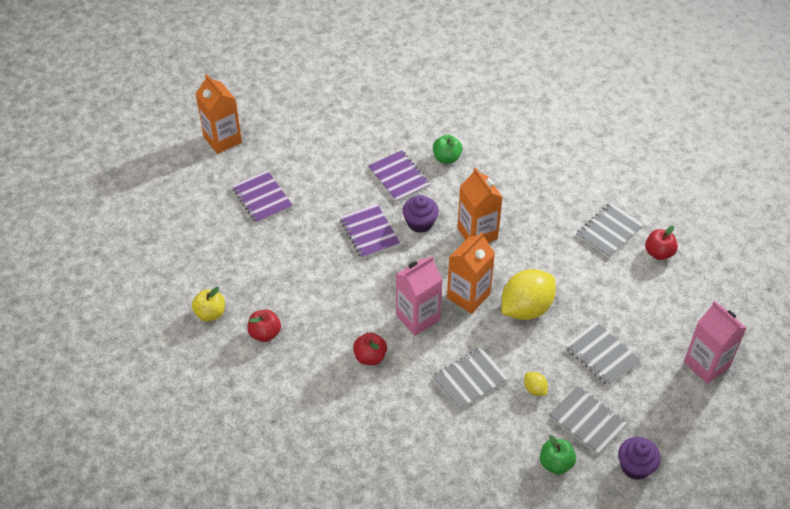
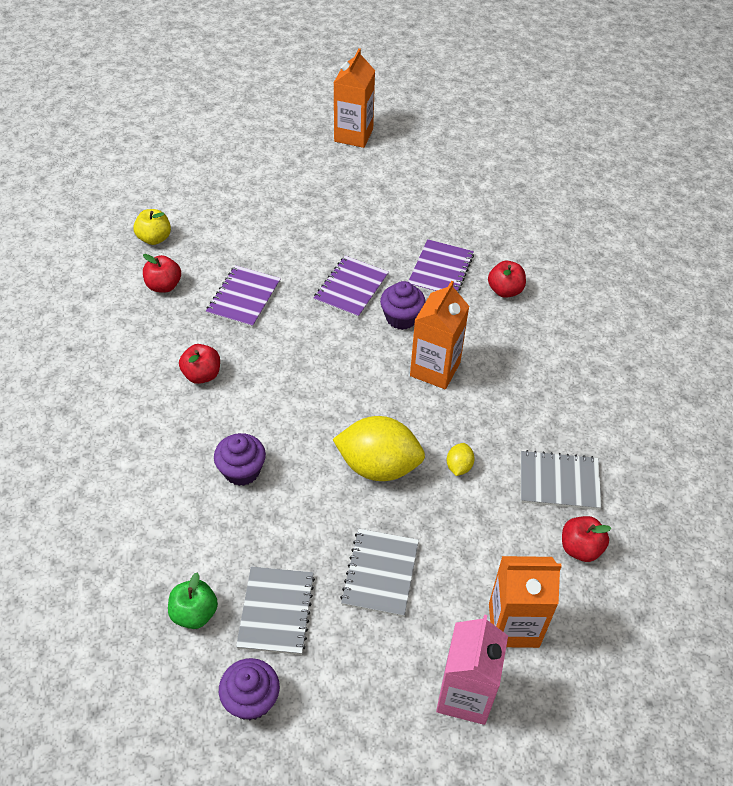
camera: 50 degrees right, 0 degrees up
(262, 198) = (315, 196): purple notebook -> purple notebook (244, 298)
(417, 317) = (283, 383): pink carton -> none
(446, 158) = (505, 290): green apple -> red apple
(468, 296) = (348, 408): orange carton -> orange carton (513, 625)
(469, 380) = (242, 470): grey notebook -> purple cupcake
(534, 389) = (278, 536): yellow lemon -> yellow lemon (459, 466)

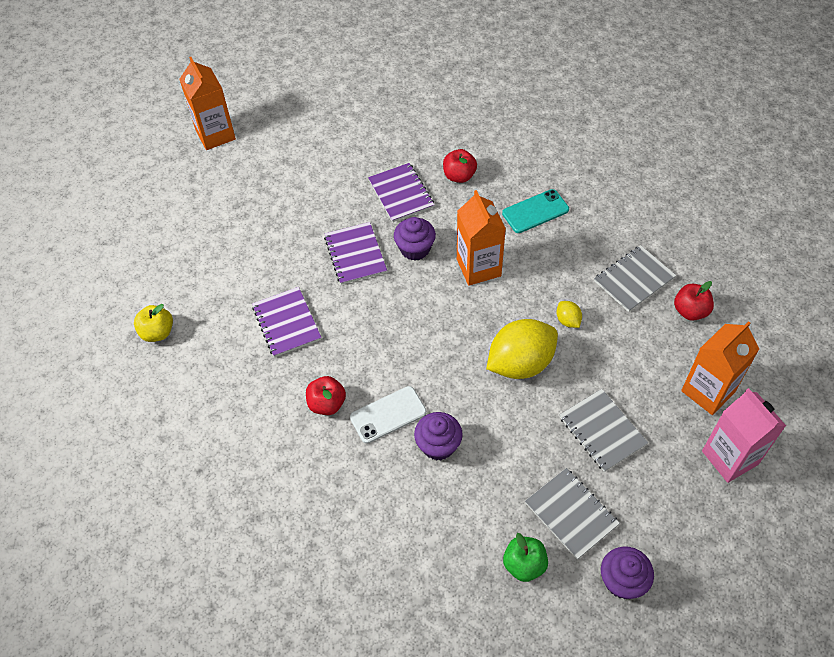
camera: 40 degrees left, 5 degrees up
(164, 286) = (213, 362): red apple -> none
(234, 418) = (388, 415): none -> white phone
(537, 363) = (535, 211): none -> turquoise phone

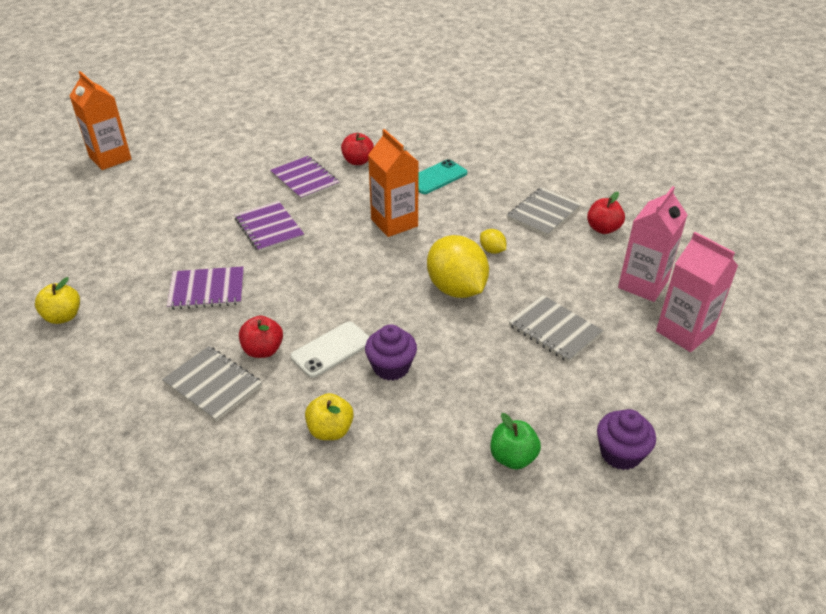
camera: 15 degrees left, 15 degrees down
(287, 323) = (207, 290): purple notebook -> purple notebook turned 60 degrees counterclockwise
(371, 503) = (330, 430): none -> yellow apple
(415, 249) = (328, 217): purple cupcake -> none
(520, 363) = (456, 289): yellow lemon -> yellow lemon turned 75 degrees counterclockwise
(571, 514) = (547, 404): grey notebook -> grey notebook (212, 385)
(708, 391) = (643, 284): orange carton -> pink carton

